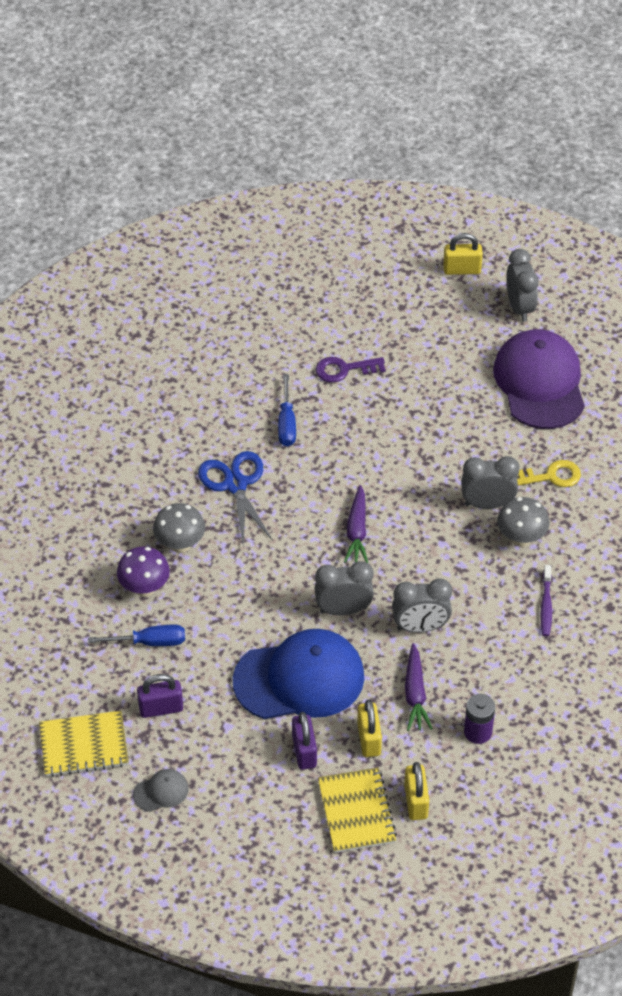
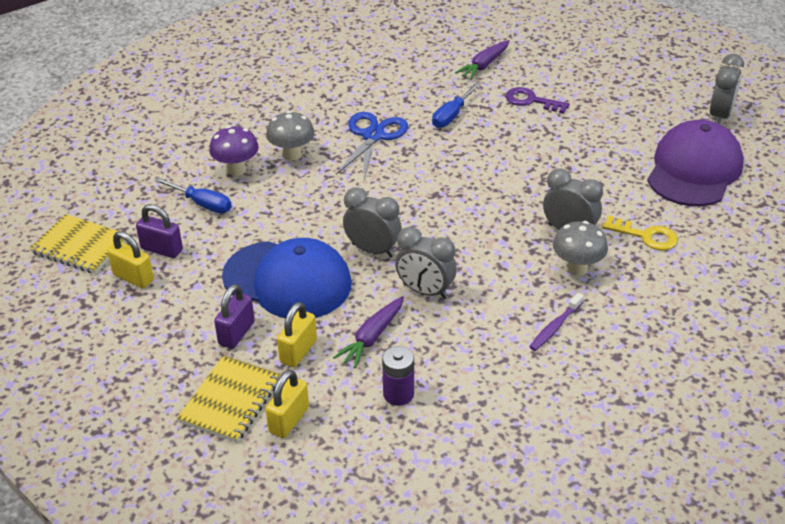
camera: 35 degrees right, 10 degrees down
(161, 791) = (98, 304): grey cap -> none
(357, 531) = (438, 203): purple carrot -> purple carrot (484, 65)
(462, 269) = (689, 76): yellow padlock -> yellow padlock (133, 277)

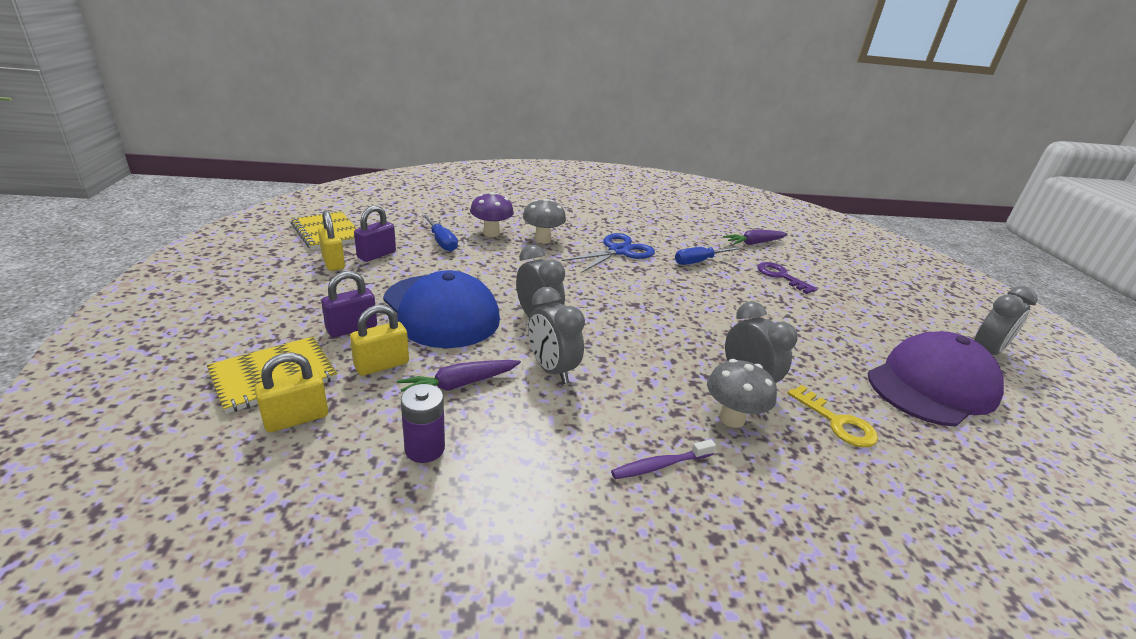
camera: 25 degrees right, 10 degrees down
(162, 249) = (376, 255): purple padlock -> purple padlock turned 75 degrees clockwise

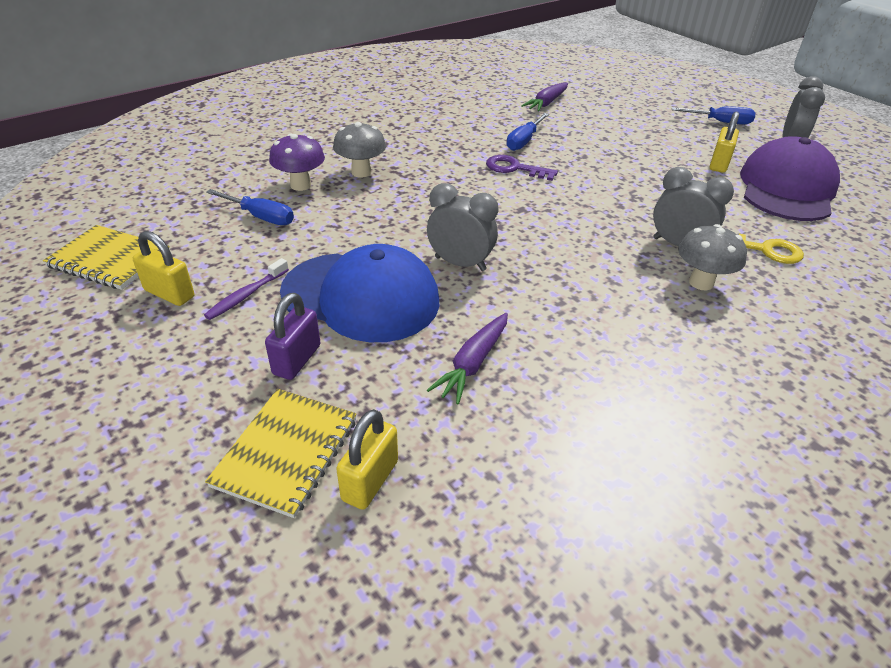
camera: 30 degrees left, 10 degrees up
(376, 255) = (208, 263): purple padlock -> none
(382, 365) = (378, 382): yellow padlock -> yellow padlock (719, 164)
(425, 449) = (519, 439): purple battery -> none
(551, 370) = (530, 308): grey clock -> none
(619, 251) = (446, 157): blue scissors -> none
(660, 465) = (698, 349): purple toothbrush -> purple toothbrush (246, 295)
(781, 276) = (600, 130): purple key -> purple key (515, 168)
(921, 309) = (720, 122): none -> blue screwdriver

